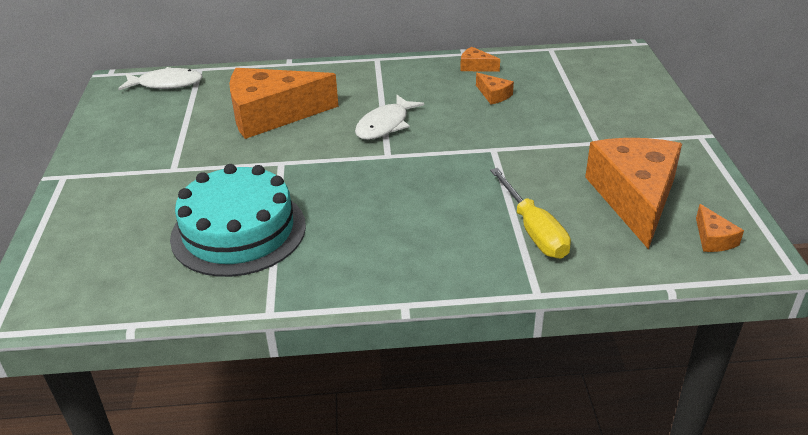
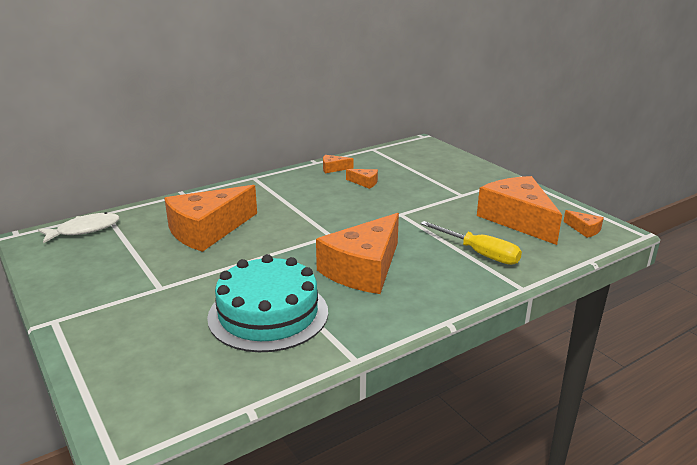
camera: 30 degrees left, 10 degrees down
(381, 209) = (363, 269): none -> orange cheese
(385, 125) = (307, 217): white fish -> none

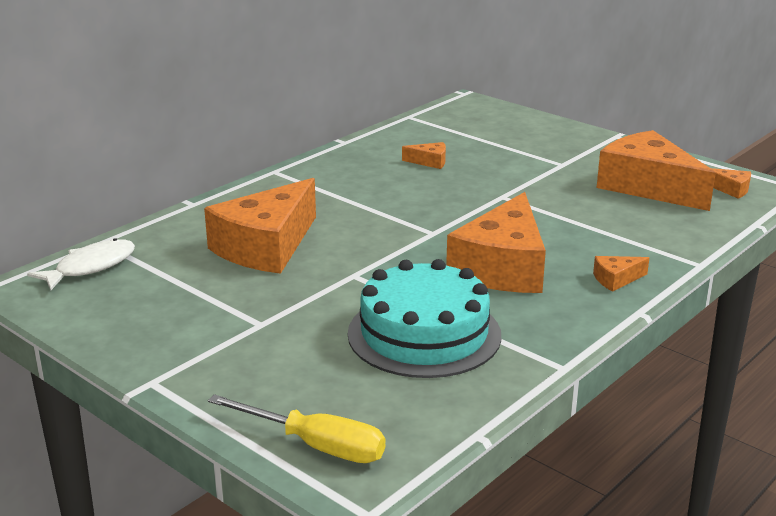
camera: 15 degrees left, 0 degrees up
(333, 168) = (375, 148): orange cheese -> orange cheese (616, 279)
(479, 253) = (628, 232): yellow screwdriver -> yellow screwdriver (316, 445)

